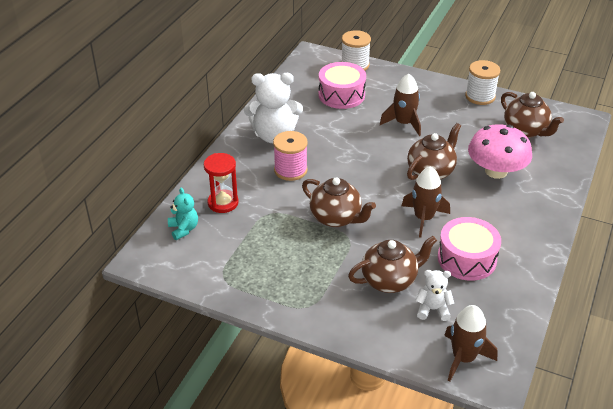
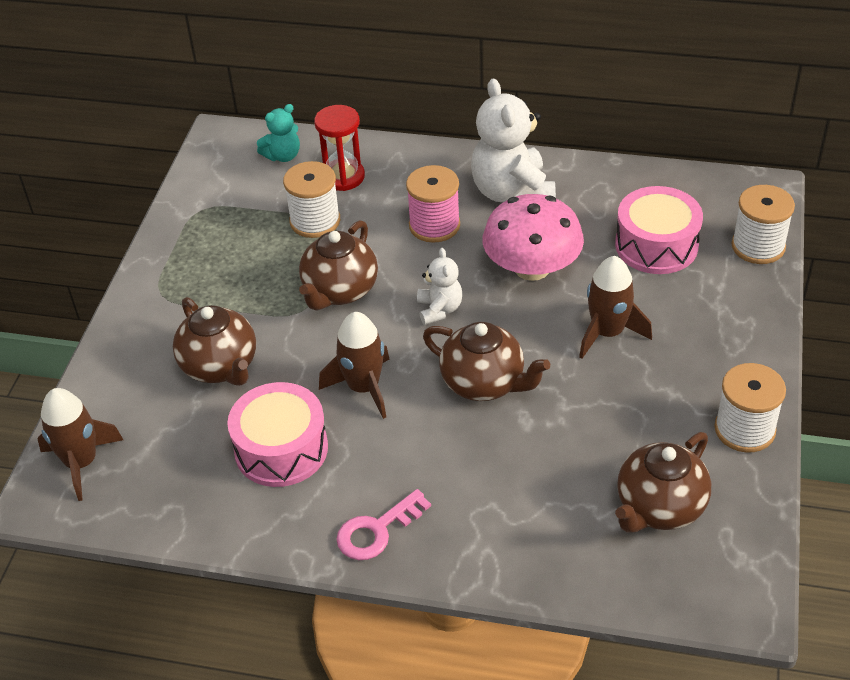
camera: 80 degrees right, 5 degrees up
(263, 221) = (315, 221): none -> white spool
(432, 309) = (169, 420): white teddy bear -> white teddy bear (439, 309)
(496, 171) = (515, 470): pink mushroom -> pink mushroom (532, 268)
(532, 227) = (377, 530): none -> pink key

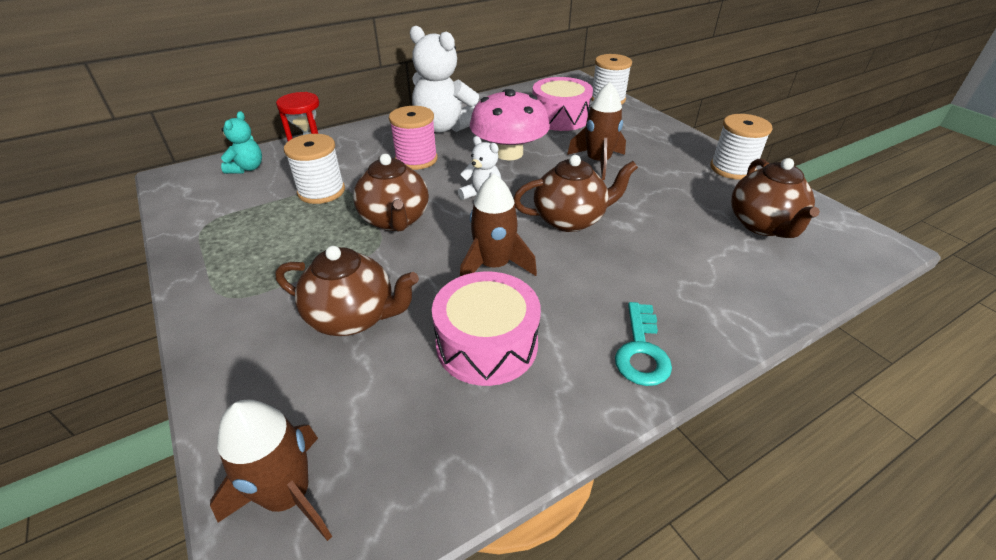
camera: 45 degrees left, 5 degrees down
(377, 530) = (641, 351): pink key -> turquoise key

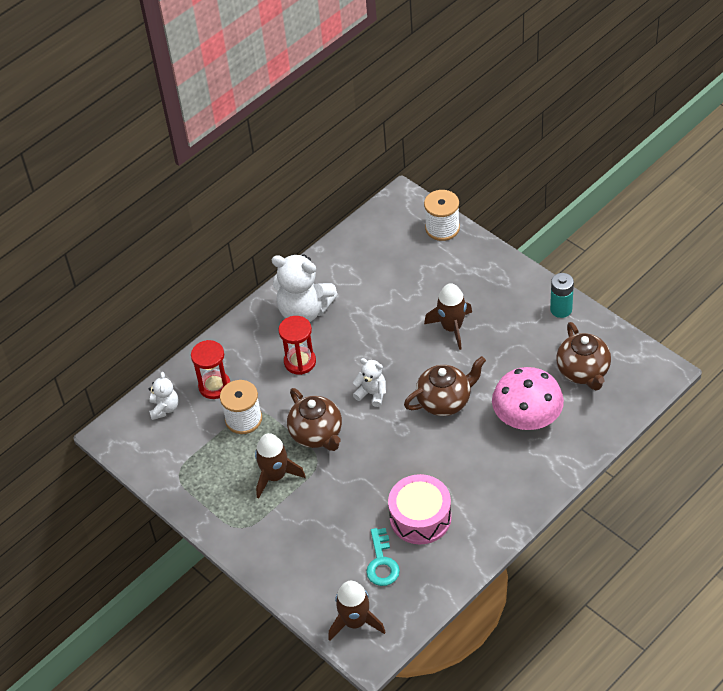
camera: 10 degrees left, 10 degrees up
(247, 168) = (164, 408): turquoise teddy bear -> white teddy bear
(353, 317) = (332, 521): brown teapot -> none
(416, 159) = (300, 362): pink spool -> red hourglass
(494, 265) = (404, 458): brown rocket -> brown rocket (275, 476)
(509, 153) = (375, 334): pink mushroom -> pink mushroom (527, 417)
(560, 117) = (404, 270): pink drum -> none
(641, 351) = (511, 498): turquoise key -> turquoise key (382, 563)
(732, 168) = (561, 309): white spool -> turquoise battery

